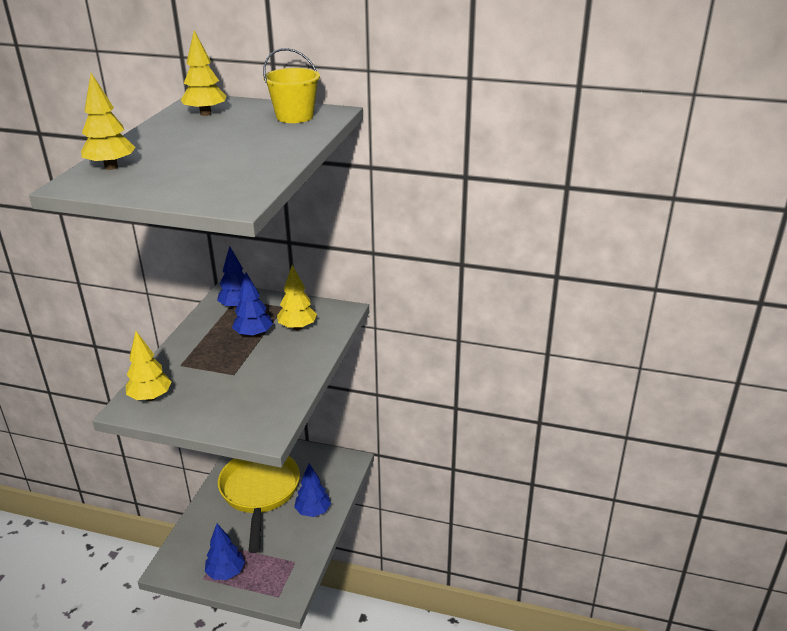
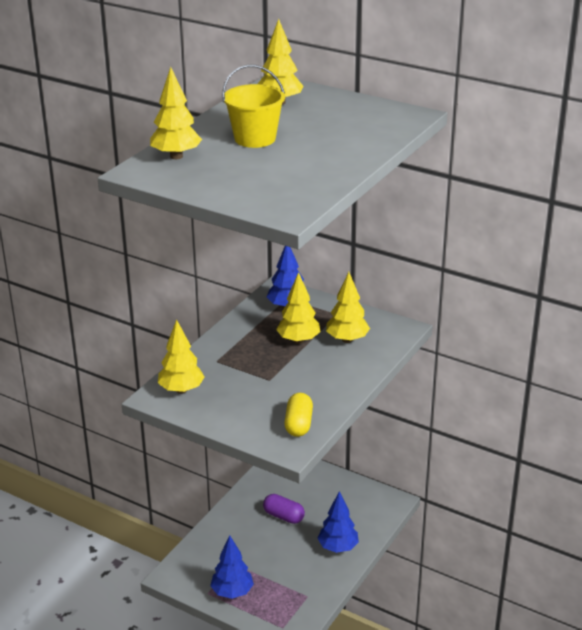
camera: 15 degrees right, 0 degrees up
(254, 334) = (298, 340): blue tree -> yellow tree
(260, 492) = (283, 516): yellow pan -> purple capsule
(270, 411) = (298, 424): none -> yellow capsule
(295, 116) = (370, 116): yellow bucket -> yellow bucket (255, 139)

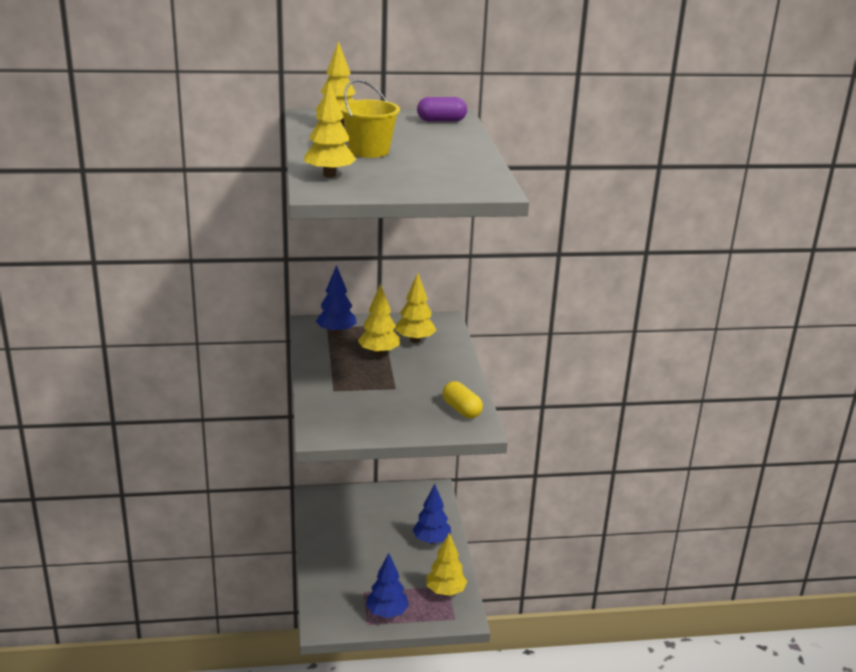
camera: 40 degrees left, 5 degrees down
(181, 390) = (334, 421): yellow tree -> yellow tree (445, 591)
(283, 516) = (364, 537): purple capsule -> purple capsule (441, 121)

